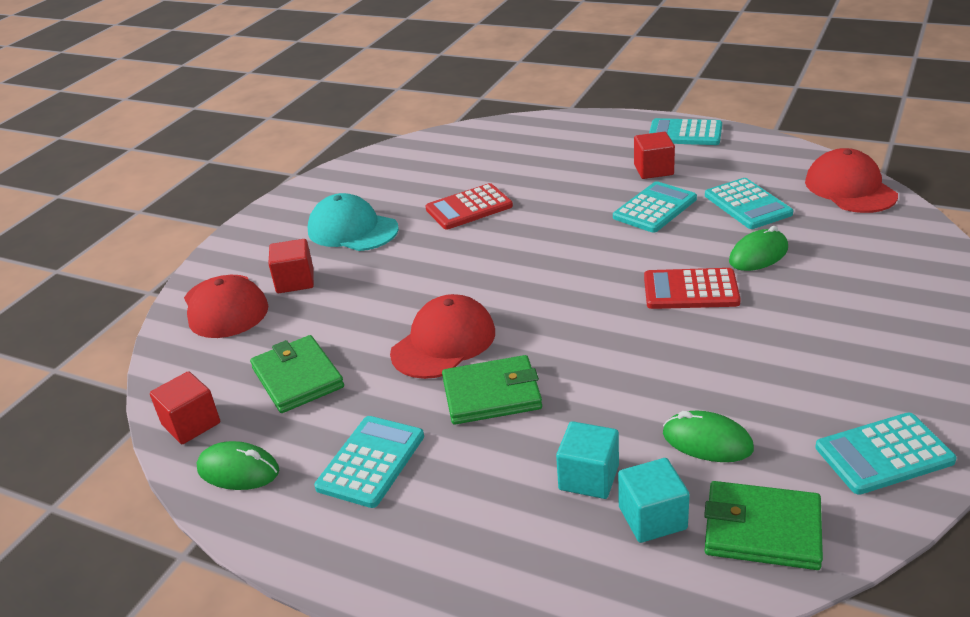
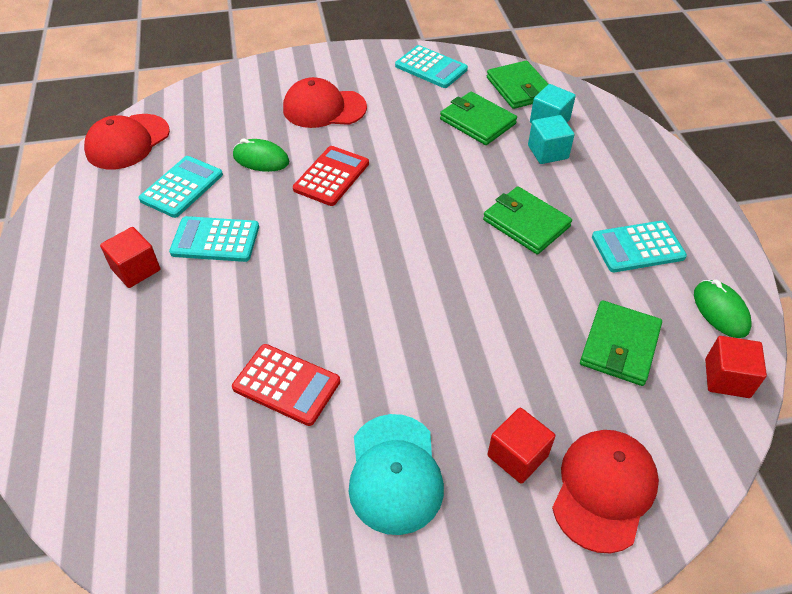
camera: 130 degrees left, 15 degrees up
(443, 342) = (500, 279): red cap -> red cap (324, 108)
(685, 133) = (37, 277): turquoise calculator -> none
(690, 290) = (331, 176): red calculator -> red calculator turned 120 degrees counterclockwise
(707, 441) = (477, 122): green mouse -> green wallet

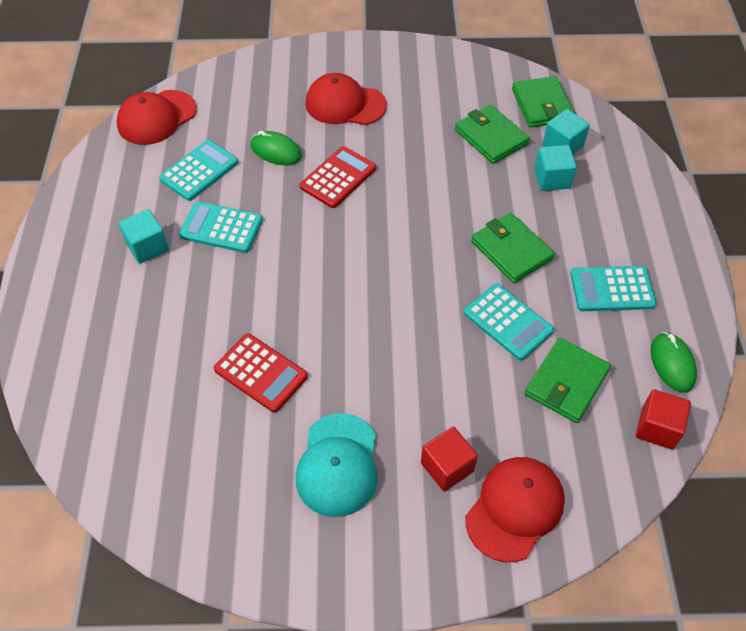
camera: 10 degrees right, 5 degrees up
(136, 269) = (147, 247): red cube -> turquoise cube
(431, 68) = (459, 71): turquoise calculator -> turquoise calculator (508, 322)

